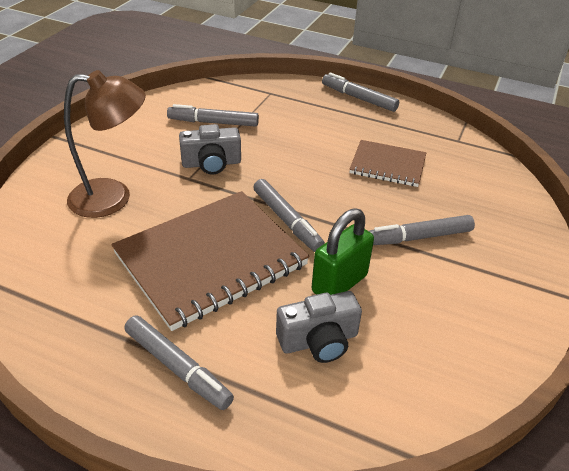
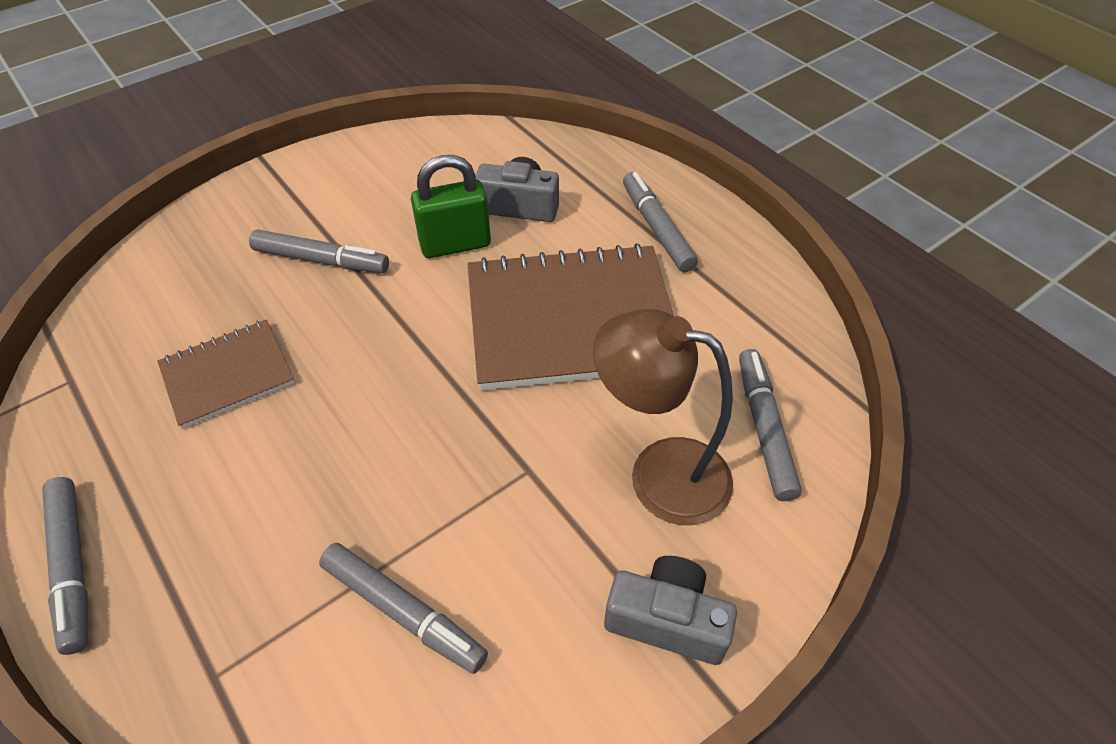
camera: 150 degrees left, 10 degrees up
(211, 163) = (476, 489): grey camera -> grey camera (667, 620)
(287, 221) = (446, 338): grey marker -> grey marker (764, 428)
(387, 165) = (228, 375): brown notebook -> brown notebook turned 75 degrees counterclockwise

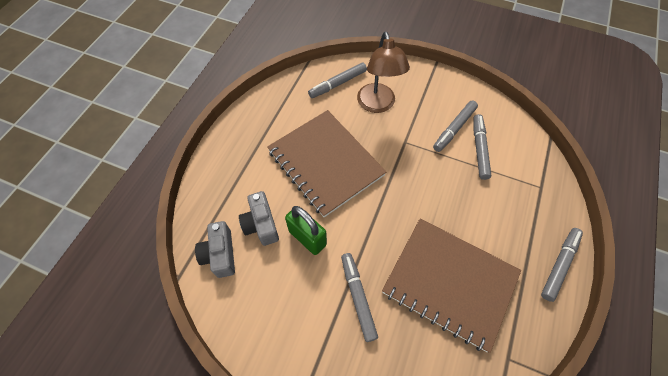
camera: 120 degrees left, 10 degrees up
(228, 375) = (449, 283): brown notebook -> brown notebook, size x1.85
(657, 228) = (246, 157): grey marker -> grey marker (454, 129)
(667, 620) = (425, 84): grey camera -> grey camera (220, 254)

